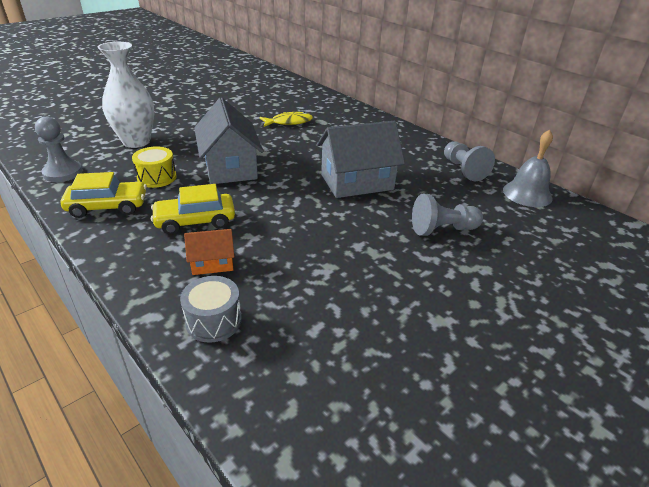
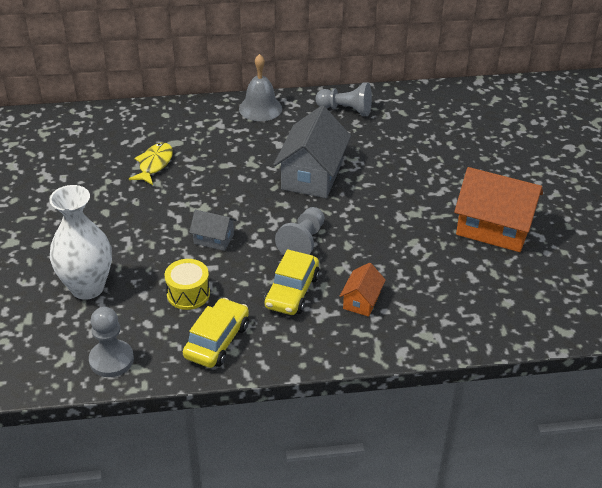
camera: 55 degrees left, 5 degrees up
(214, 321) = (430, 321): grey drum -> none
(230, 167) = (213, 239): grey house -> grey house, size x0.50
(416, 317) = (494, 228): none -> orange house
(442, 229) = (415, 166): grey pawn -> grey pawn (303, 242)
(527, 194) = (406, 101): grey bell -> grey bell (260, 108)

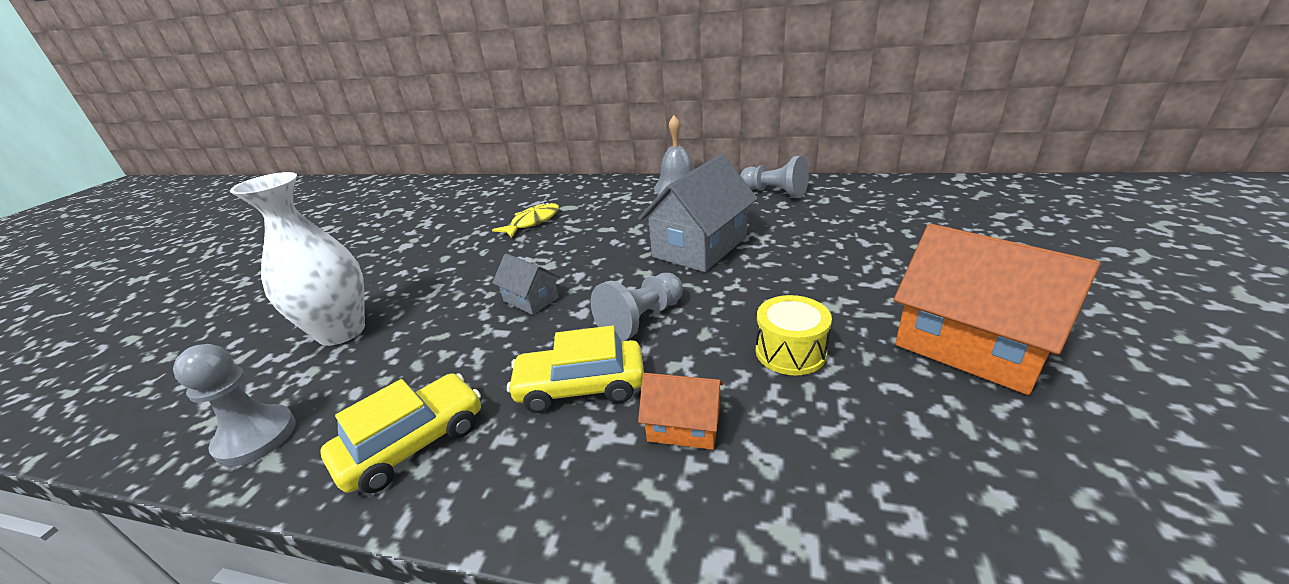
camera: 25 degrees right, 10 degrees down
(188, 294) = (441, 361): yellow drum -> yellow drum (790, 352)
(292, 292) = (580, 387): yellow car -> yellow car turned 45 degrees clockwise
(361, 301) = (684, 426): orange house -> orange house turned 60 degrees clockwise

